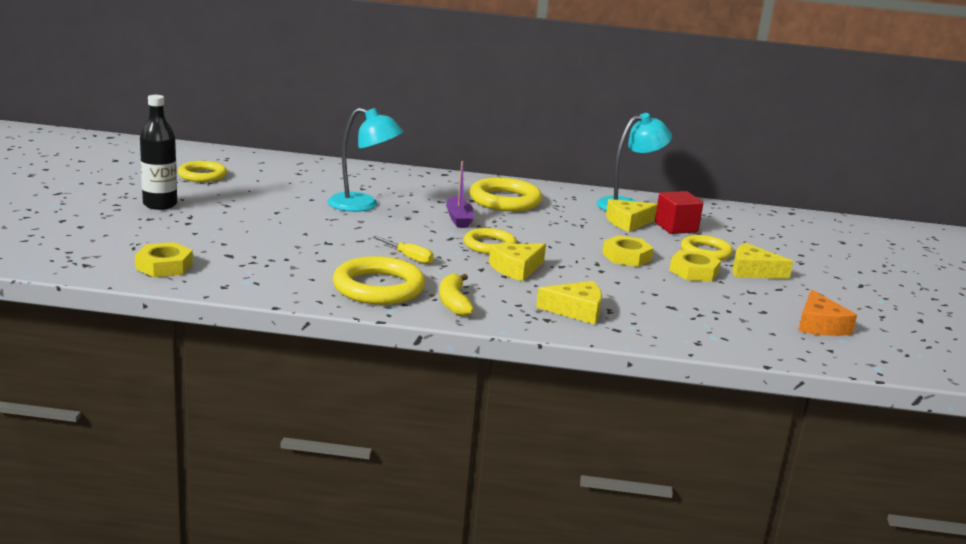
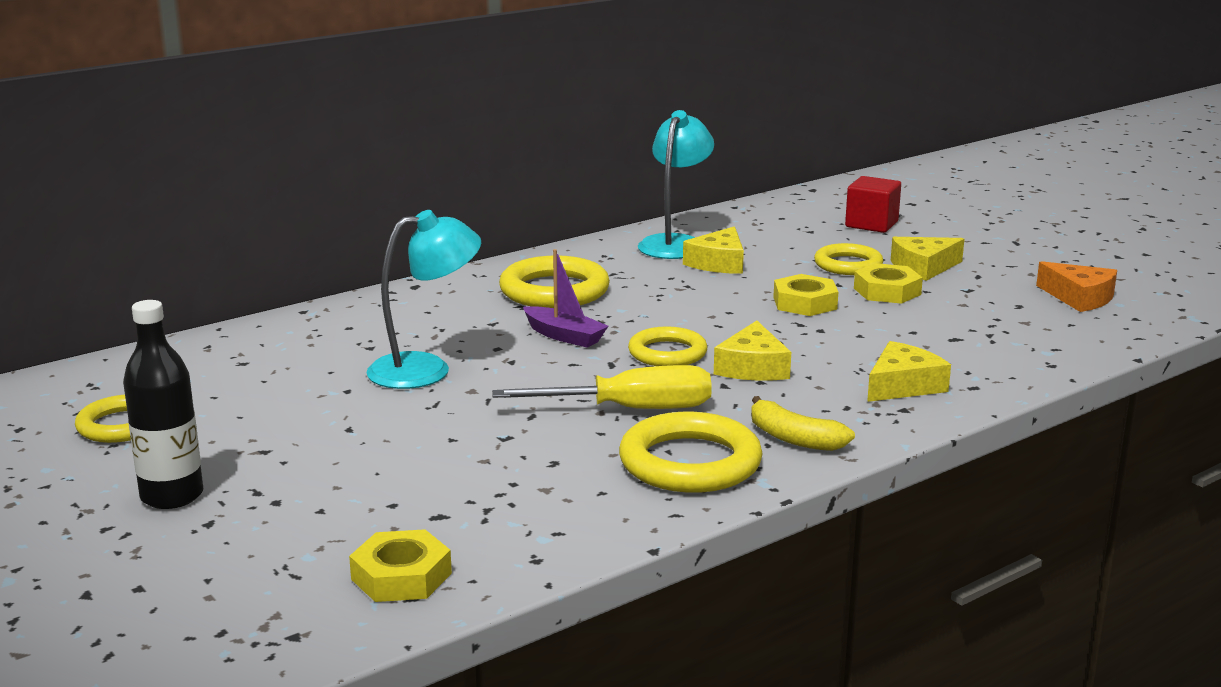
camera: 40 degrees left, 0 degrees up
(409, 257) = (630, 409): yellow screwdriver -> yellow screwdriver, size x1.85
(676, 227) = (768, 249): red cube -> red cube (871, 224)

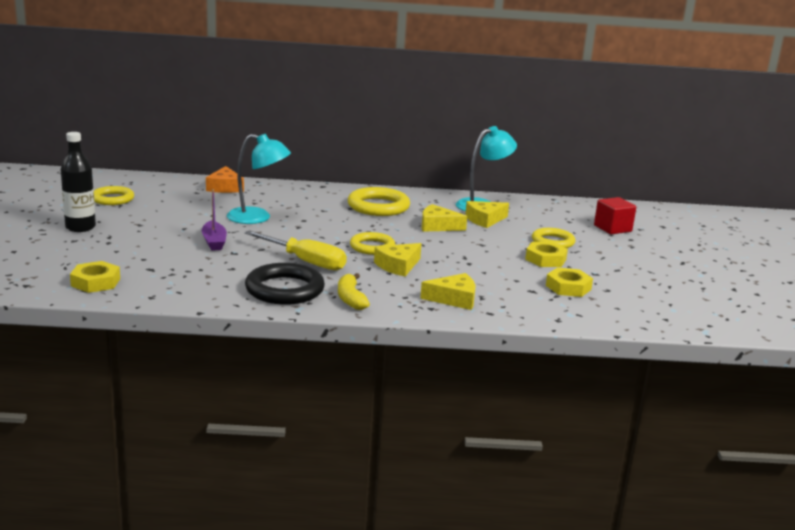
camera: 35 degrees right, 0 degrees up
(564, 336) = (342, 225): purple boat -> purple boat (214, 242)
(690, 463) = (284, 289): yellow ring -> black ring
(805, 303) = (488, 250): yellow nut -> yellow nut (568, 287)
(923, 267) = (593, 256): yellow cheese -> yellow cheese (438, 226)
(1079, 298) = (654, 298): orange cheese -> orange cheese (225, 187)

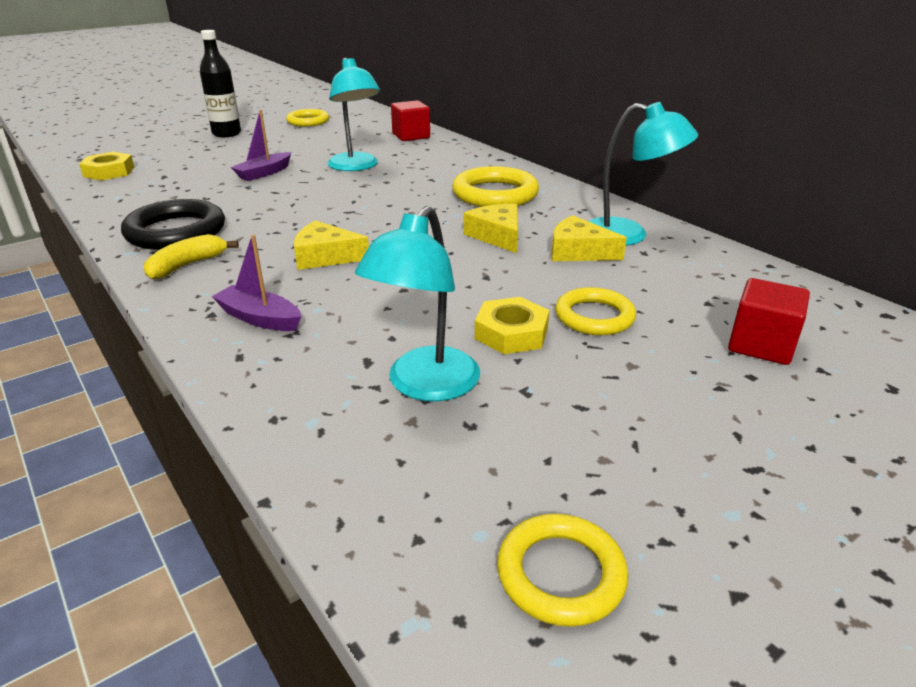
camera: 55 degrees right, 10 degrees up
(225, 187) = (411, 136): orange cheese -> red cube
(305, 261) = (268, 216): yellow screwdriver -> none
(372, 247) = (363, 228): yellow ring -> yellow ring (560, 574)
(454, 299) = (259, 318): yellow cheese -> purple boat
(568, 287) = (425, 386): yellow nut -> turquoise lamp

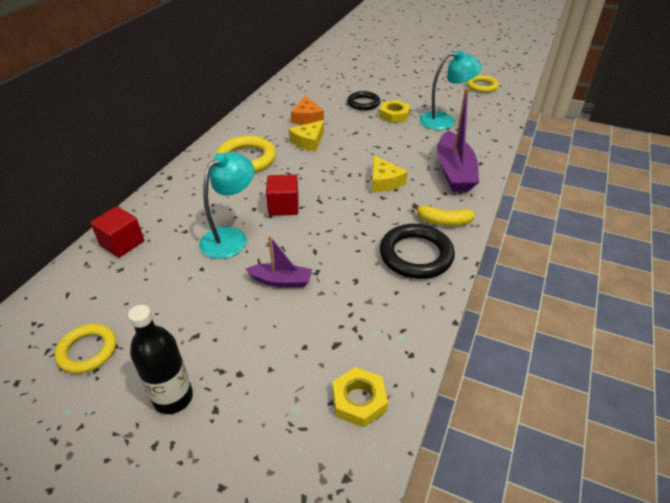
camera: 120 degrees left, 10 degrees up
(259, 318) = (454, 171): purple boat -> purple boat, size x1.80
(578, 251) = (307, 117): yellow cheese -> orange cheese
(594, 317) = (363, 103): yellow ring -> black ring
(628, 235) = (275, 110): turquoise lamp -> none
(761, 345) = (350, 75): red cube -> red cube (283, 206)

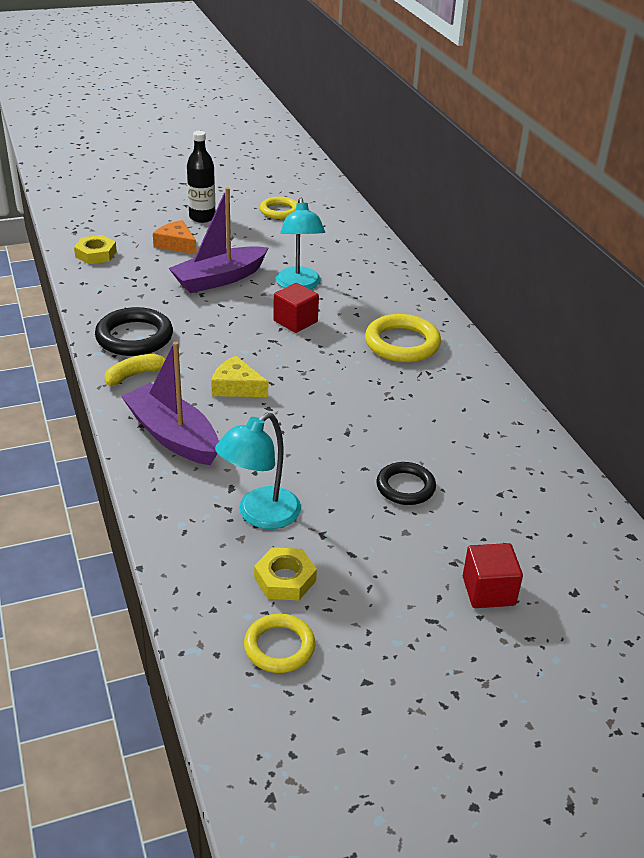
camera: 135 degrees right, 5 degrees down
(122, 243) = (365, 250): red cube -> red cube (488, 591)
(281, 281) = (219, 279): purple boat -> purple boat, size x1.80
(307, 117) = (433, 423): orange cheese -> orange cheese (176, 244)
(308, 141) = (378, 392): yellow cheese -> none
(394, 115) = (338, 487): yellow nut -> yellow nut (285, 579)

